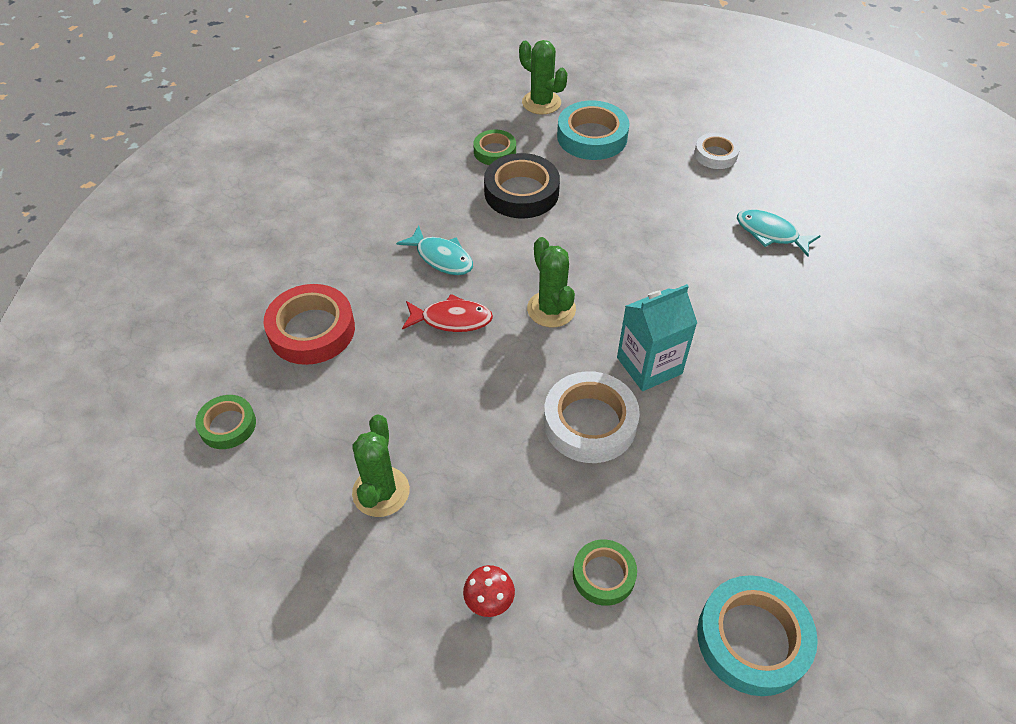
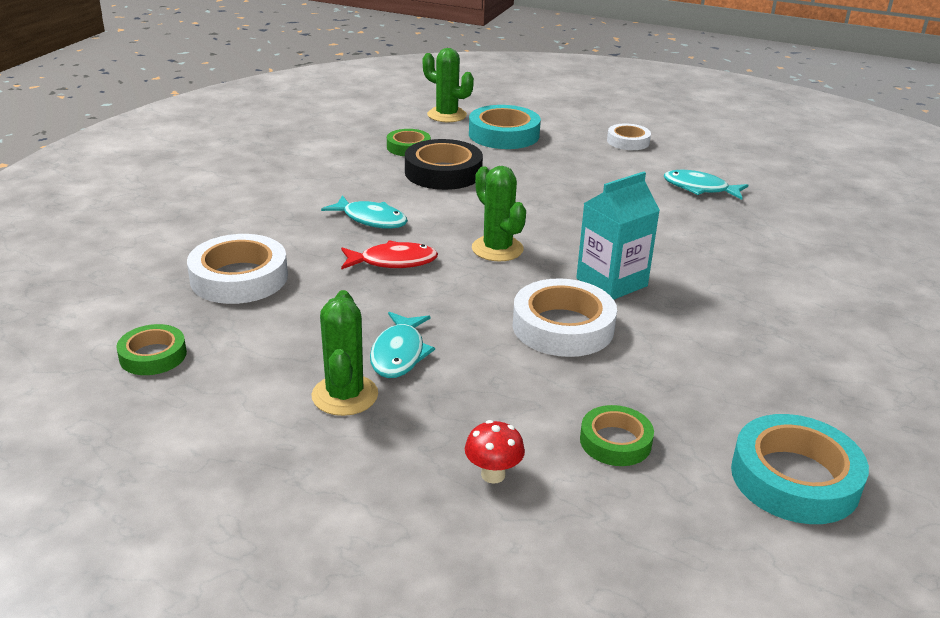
camera: 10 degrees left, 20 degrees down
(312, 330) = (239, 278): red tape -> white tape
(436, 444) = (399, 354): none -> turquoise fish

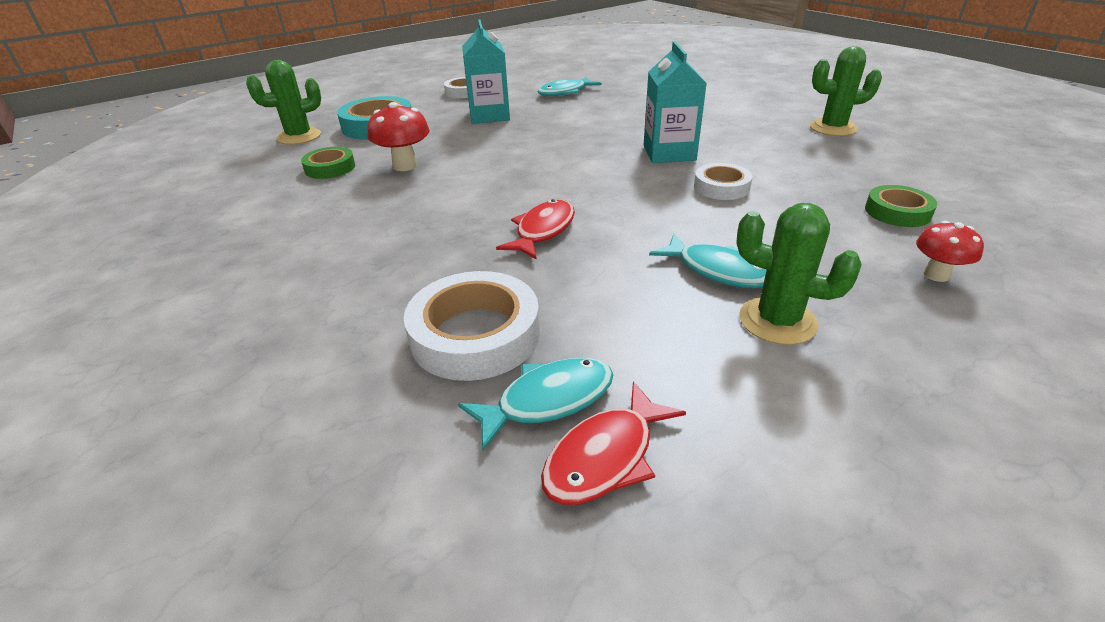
camera: 55 degrees left, 5 degrees up
(153, 355) = (605, 457): green tape -> red fish
(371, 219) = (446, 221): turquoise fish -> turquoise fish (547, 400)
(443, 172) = (405, 166): black tape -> red mushroom
(497, 249) = (572, 179): green cactus -> green cactus (833, 128)
(563, 327) = (721, 187): white tape -> white tape, size x0.60
(587, 171) = (489, 115): none -> turquoise carton
(794, 478) = (954, 168): turquoise tape -> none

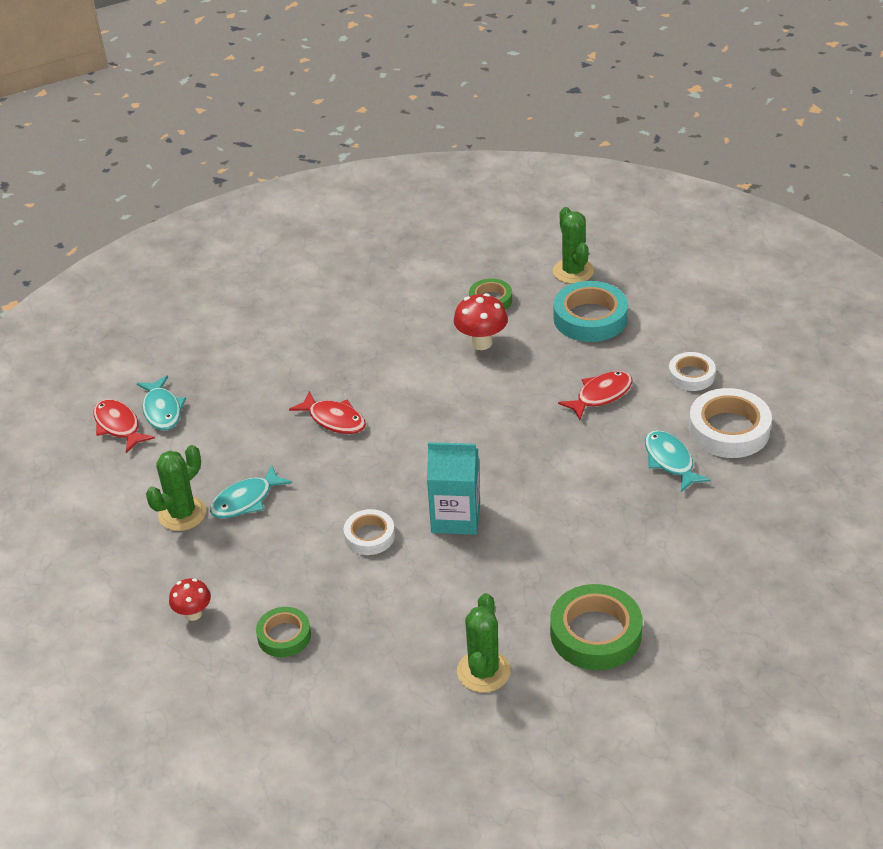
camera: 100 degrees right, 5 degrees up
(475, 334) = (226, 385): white tape -> white tape (729, 430)
(489, 115) = (600, 395): turquoise carton -> red fish
(757, 101) = (595, 633): none -> green tape

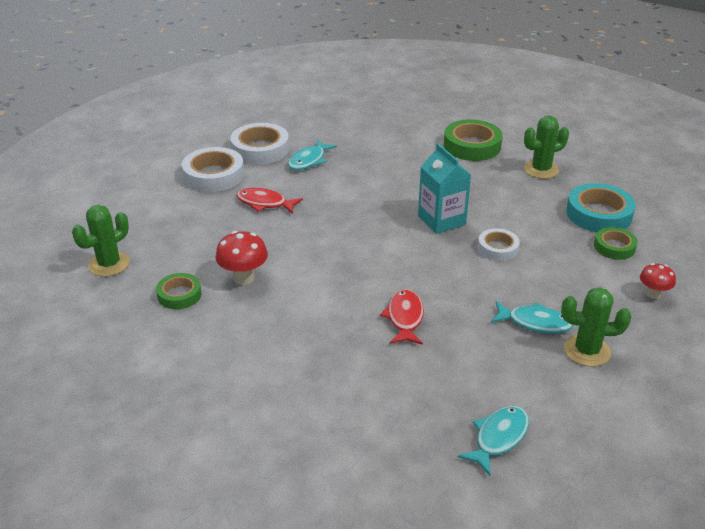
camera: 125 degrees left, 5 degrees down
(119, 426) = (548, 459): red fish -> none
(590, 318) = (172, 235): turquoise tape -> turquoise tape (599, 214)
(691, 375) = (213, 175): white tape -> white tape, size x1.68

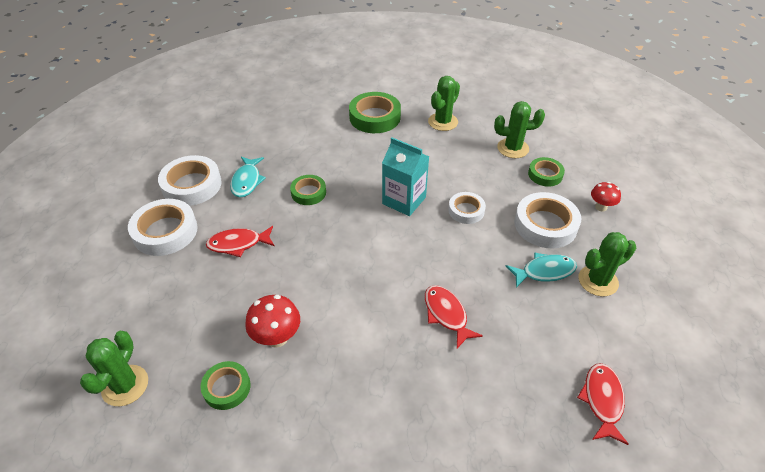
camera: 30 degrees left, 10 degrees up
(356, 186) = (308, 193): none -> green tape
(498, 438) = (602, 400): turquoise fish -> red fish
(573, 287) = (545, 225): none -> white tape
(599, 214) = (513, 148): turquoise tape -> green cactus

